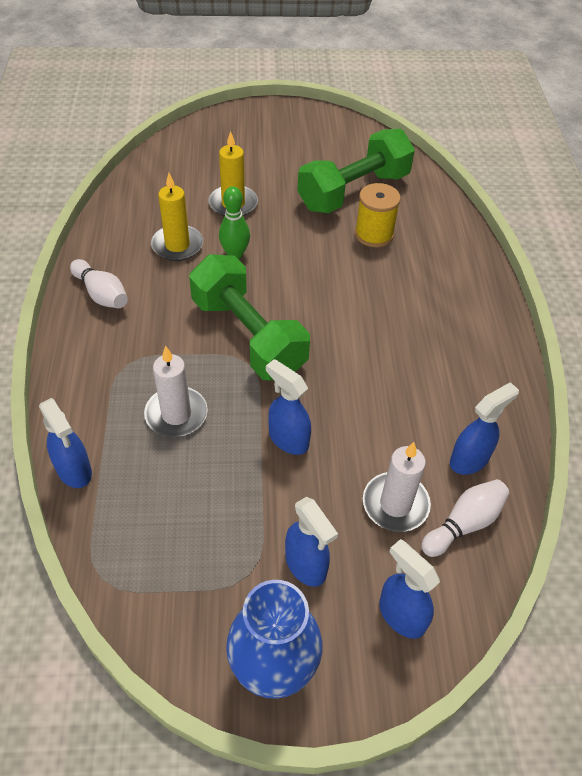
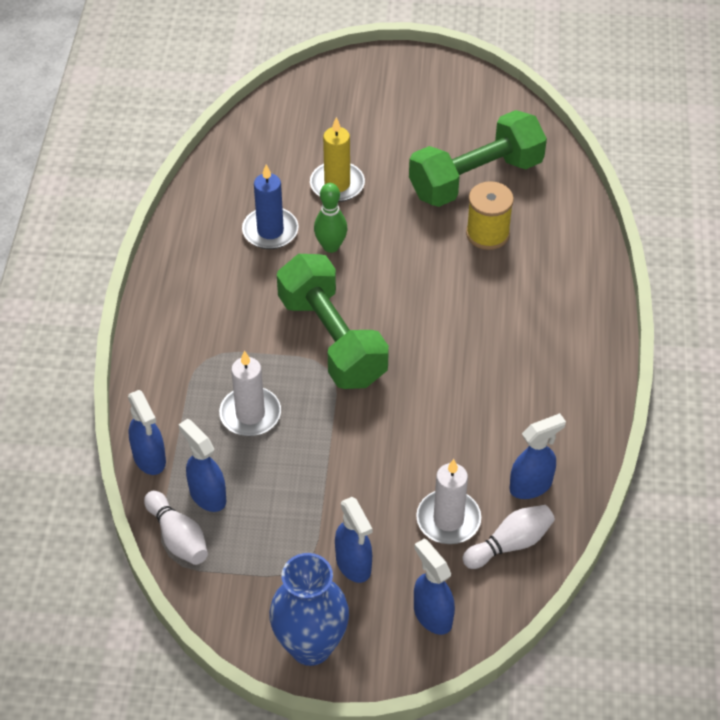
camera: 10 degrees right, 0 degrees up
(101, 294) = (186, 281): white bowling pin -> white bowling pin (178, 537)
(177, 245) = (270, 231): yellow candle -> blue candle
(288, 439) = (356, 448): blue spray bottle -> blue spray bottle (207, 495)

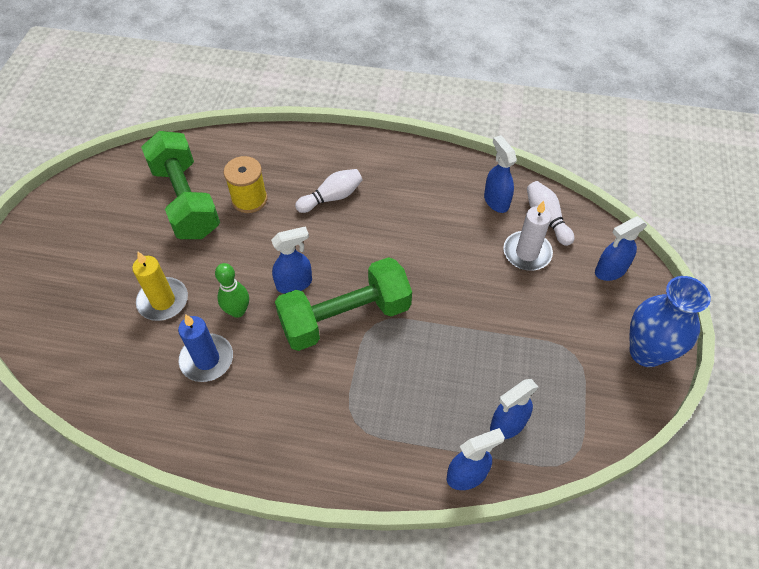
camera: 85 degrees left, 5 degrees up
(178, 537) = (552, 451): white bowling pin -> white bowling pin (331, 197)
(250, 414) = (421, 386): white candle -> none
(353, 564) = (570, 317): blue spray bottle -> blue spray bottle (294, 283)

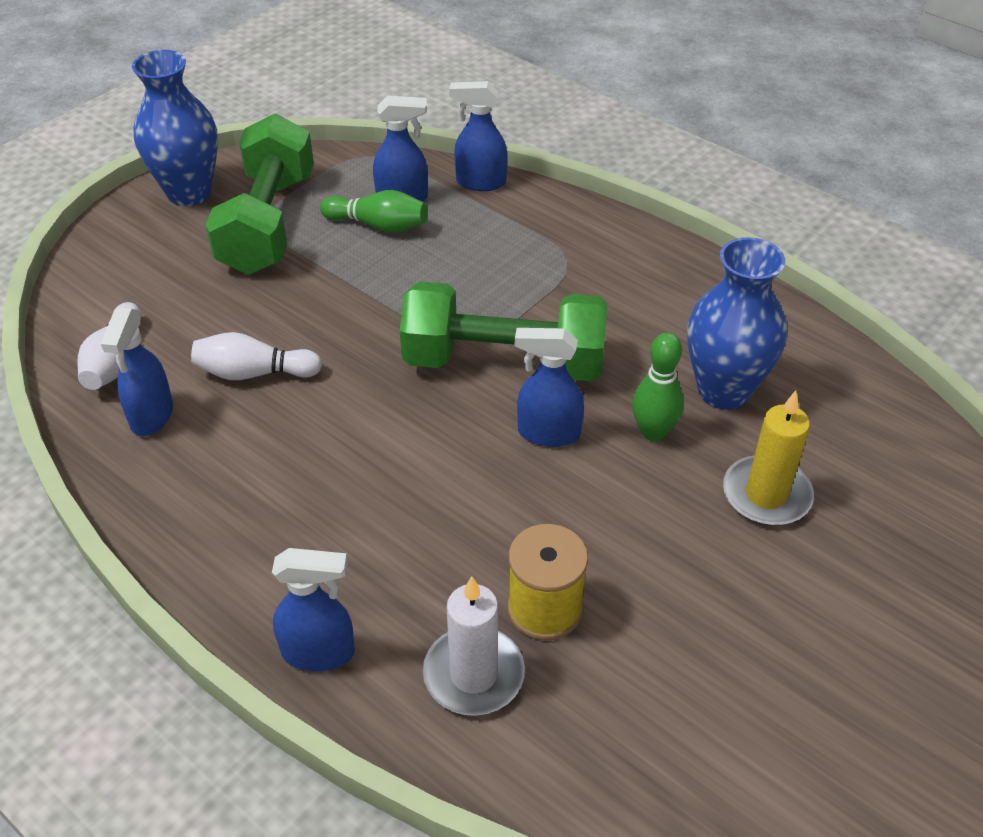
camera: 150 degrees left, 10 degrees down
(186, 200) = (668, 665): green dumbbell -> green dumbbell (268, 223)
(207, 359) = (723, 390): blue candle -> blue vase
(331, 197) = (398, 542): white bowling pin -> white bowling pin (254, 373)
(501, 388) = (378, 225): none -> green bowling pin
(527, 253) = (193, 333): white candle -> white candle (473, 674)
(610, 270) = (120, 272): blue spray bottle -> blue spray bottle (319, 652)

